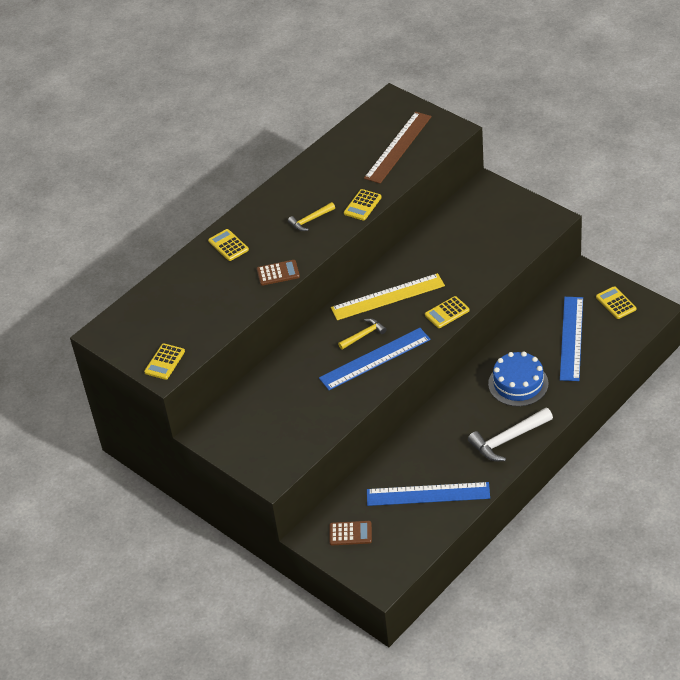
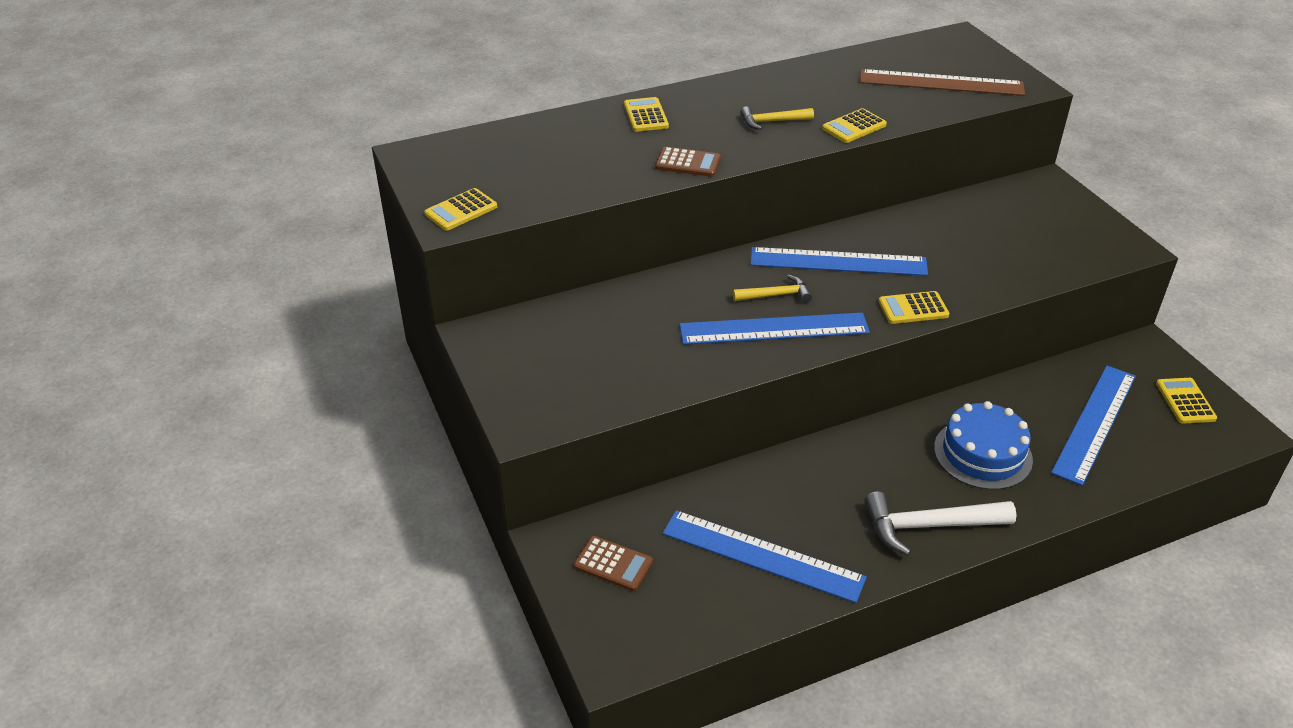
camera: 20 degrees right, 5 degrees down
(387, 297) = (838, 262): yellow ruler -> blue ruler
(398, 147) = (941, 83): brown ruler -> brown ruler turned 45 degrees clockwise

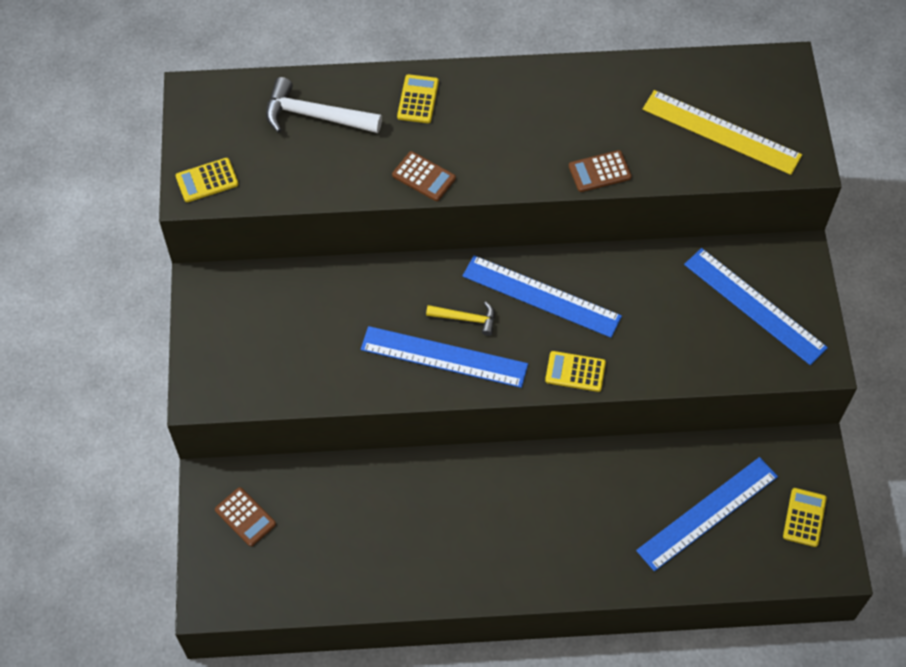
camera: 20 degrees right, 20 degrees up
(762, 555) = (360, 548): blue ruler -> blue ruler (754, 306)
(772, 122) = (528, 142): yellow hammer -> none
(854, 127) = (599, 172): yellow calculator -> brown calculator
(929, 526) = (505, 566): white hammer -> white hammer (315, 116)
(941, 83) = (721, 132): brown ruler -> yellow ruler
(982, 454) = (591, 512): blue cake -> none

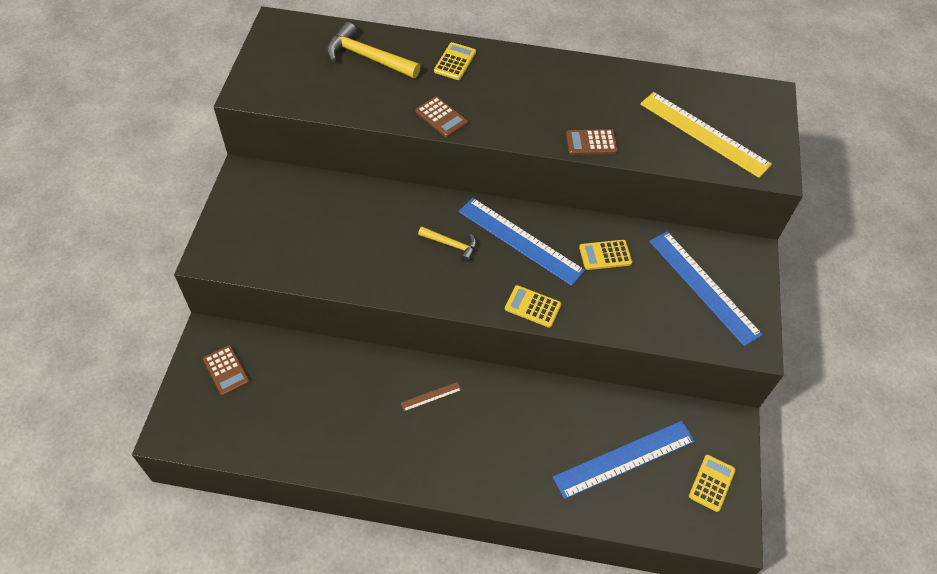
camera: 10 degrees right, 5 degrees down
(207, 180) = (263, 85): yellow calculator -> yellow calculator (605, 255)
(315, 116) = (367, 57): white hammer -> yellow hammer
(444, 357) = (423, 270): blue ruler -> none
(482, 493) = (431, 396): none -> brown ruler

